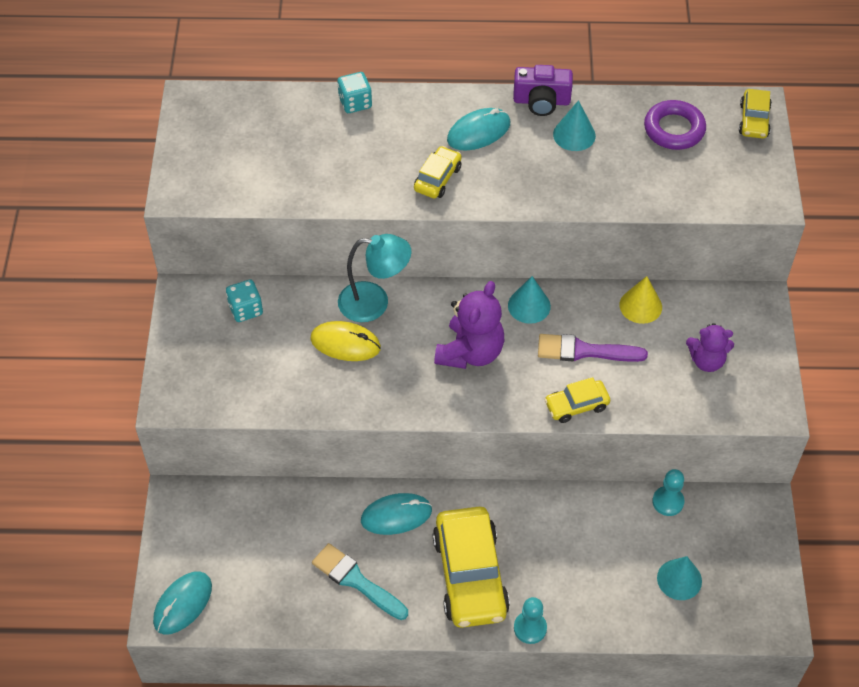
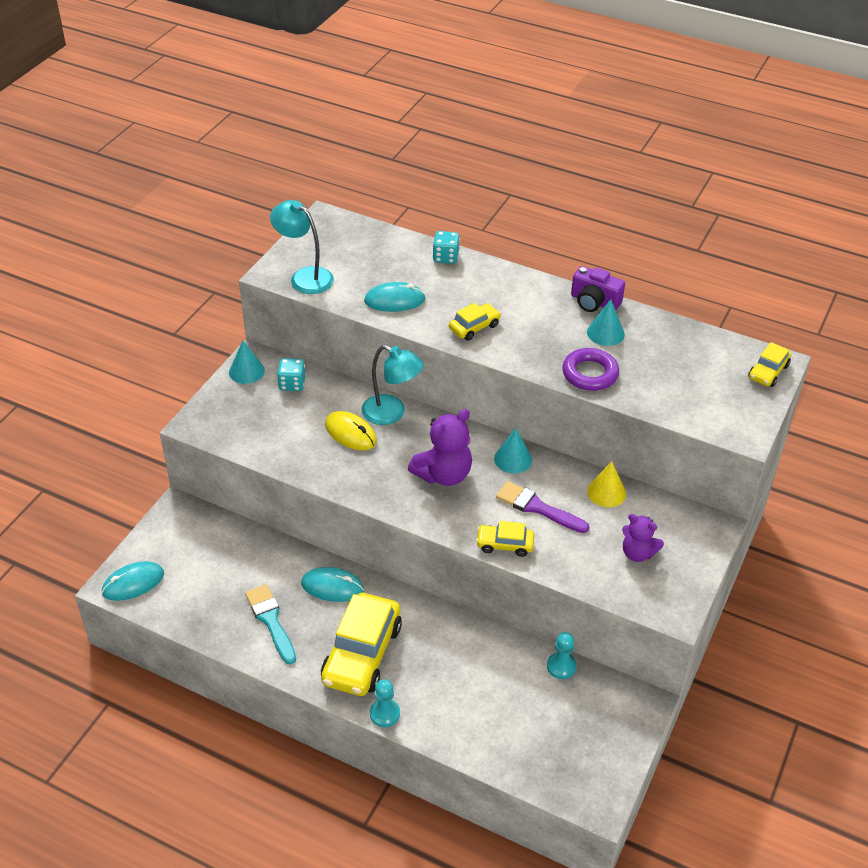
camera: 25 degrees right, 10 degrees down
(216, 184) = (305, 277): none -> turquoise lamp
(478, 132) = (529, 306): turquoise mouse -> turquoise mouse (394, 300)
(674, 129) = (693, 356): purple ring -> purple ring (590, 374)
(679, 579) = (534, 730): turquoise cone -> turquoise cone (246, 371)

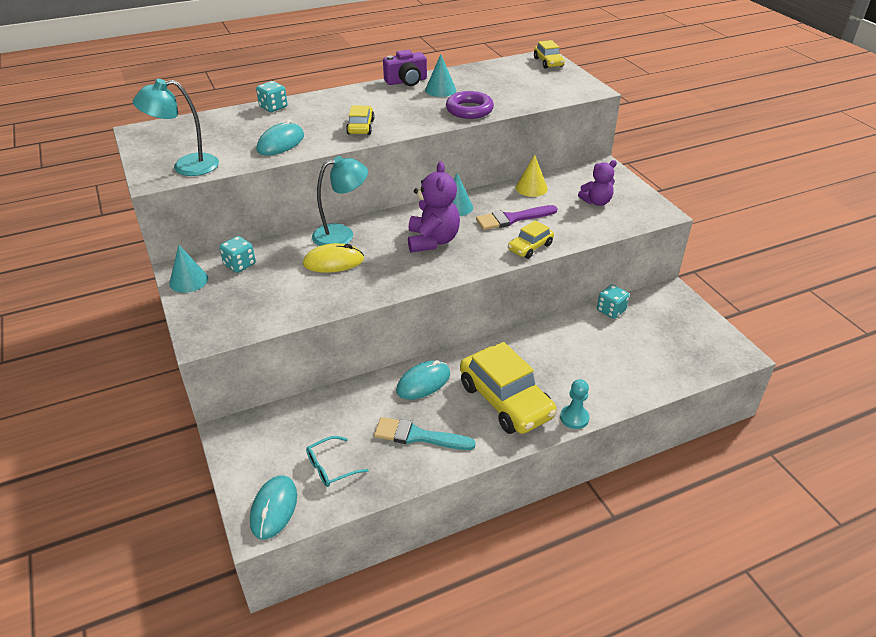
camera: 50 degrees left, 5 degrees down
(195, 589) = (331, 467): none -> turquoise glasses
(561, 666) = (611, 310): turquoise pawn -> turquoise dice

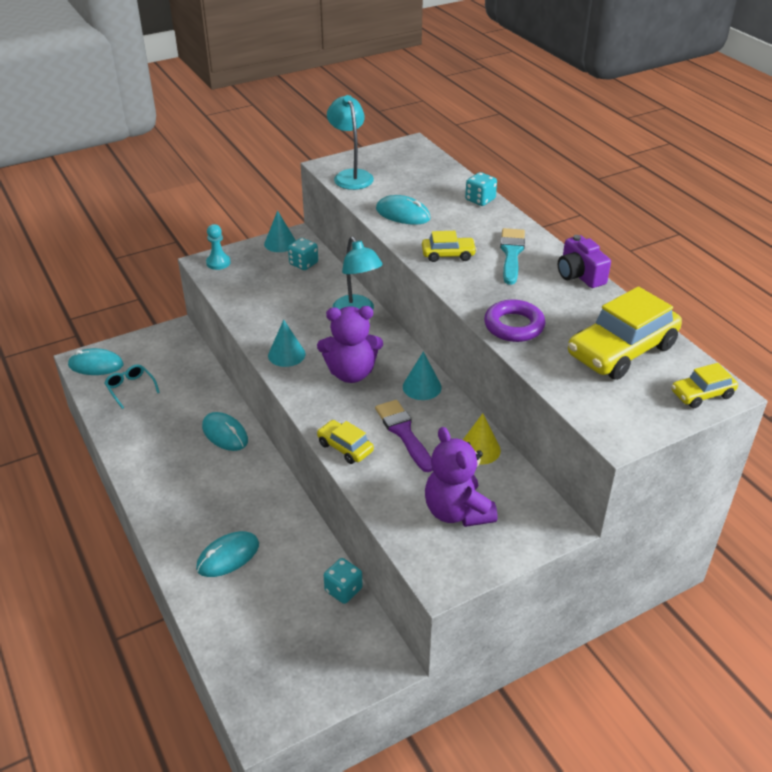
camera: 85 degrees right, 0 degrees up
(333, 262) = (310, 313): yellow mouse -> none
(418, 436) = (157, 435): turquoise brush -> turquoise brush (511, 253)
(440, 90) = (564, 301): turquoise cone -> turquoise cone (286, 354)
(505, 400) = (196, 493): yellow car -> yellow car (621, 350)
(574, 418) = (166, 546): turquoise pawn -> turquoise pawn (218, 263)
(583, 375) = (228, 556): none -> turquoise mouse
(596, 202) = (457, 512): purple teddy bear -> purple teddy bear, size x1.58

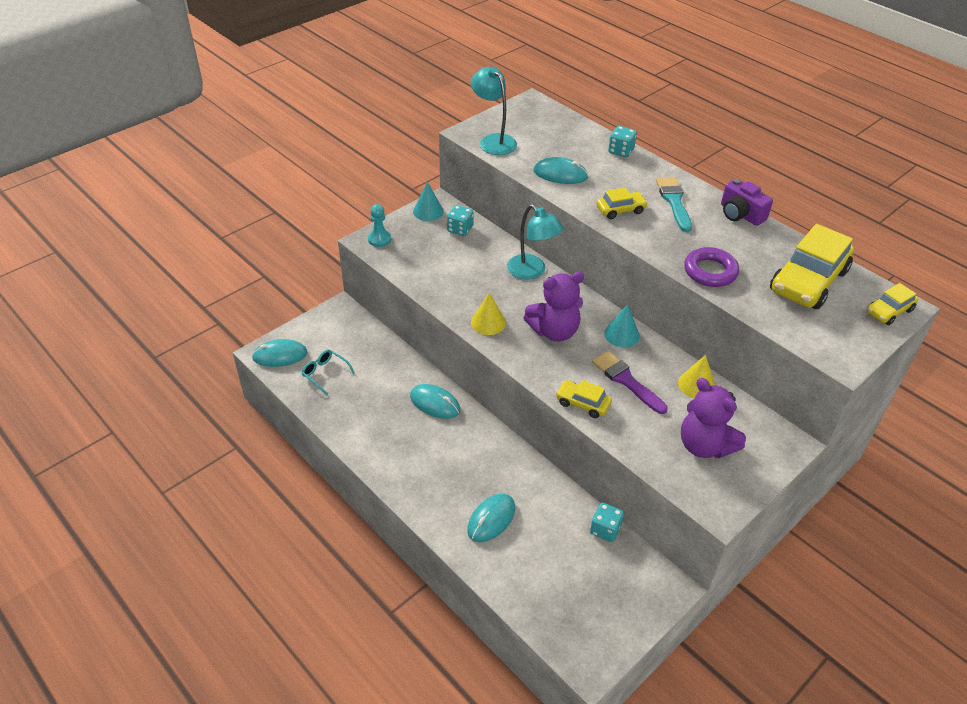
camera: 15 degrees left, 5 degrees up
(286, 354) = (488, 322): turquoise cone -> yellow cone

